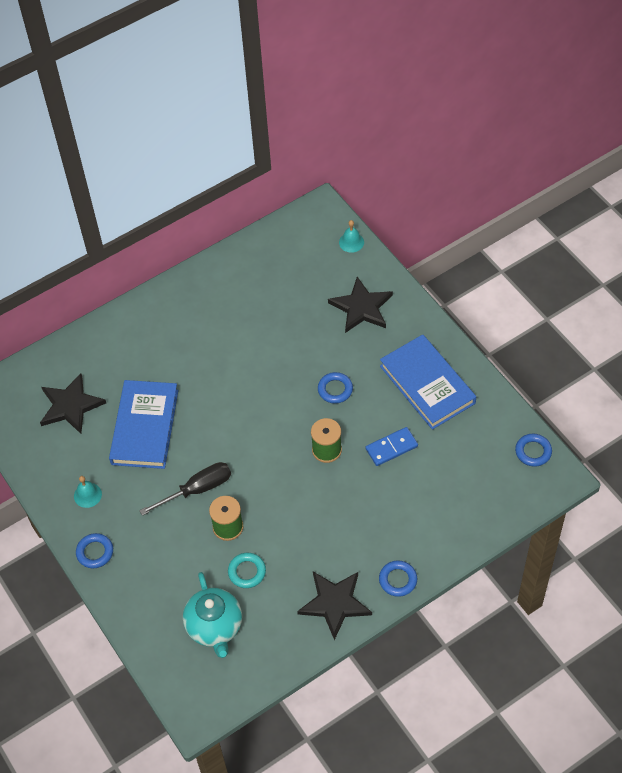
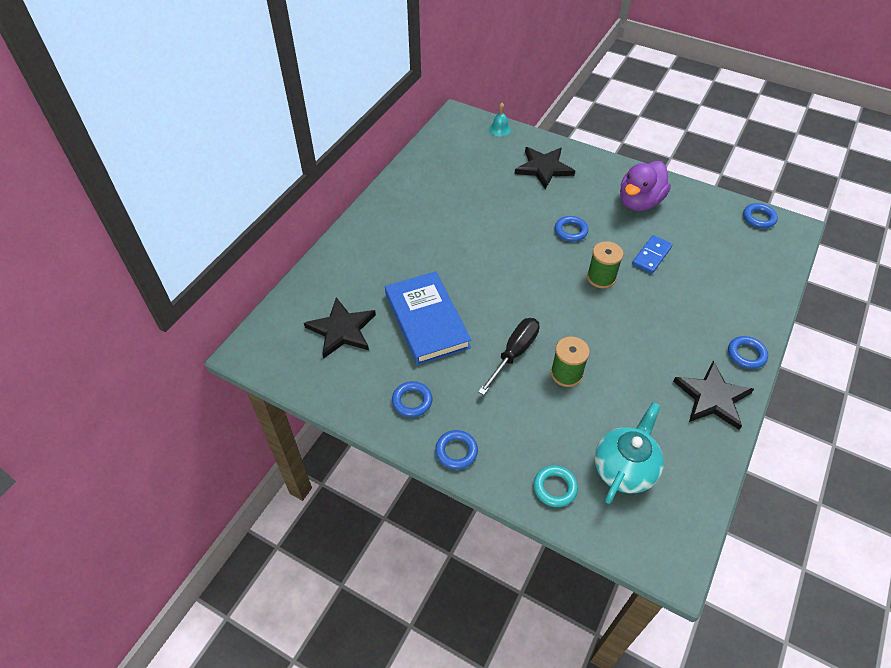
camera: 30 degrees left, 5 degrees down
(87, 495) = (412, 401): turquoise bell -> blue ring
(214, 627) = (624, 469): turquoise teapot -> turquoise teapot turned 105 degrees counterclockwise
(247, 572) = (614, 405): turquoise ring -> turquoise ring (555, 488)
(427, 384) = (639, 202): blue book -> purple duck

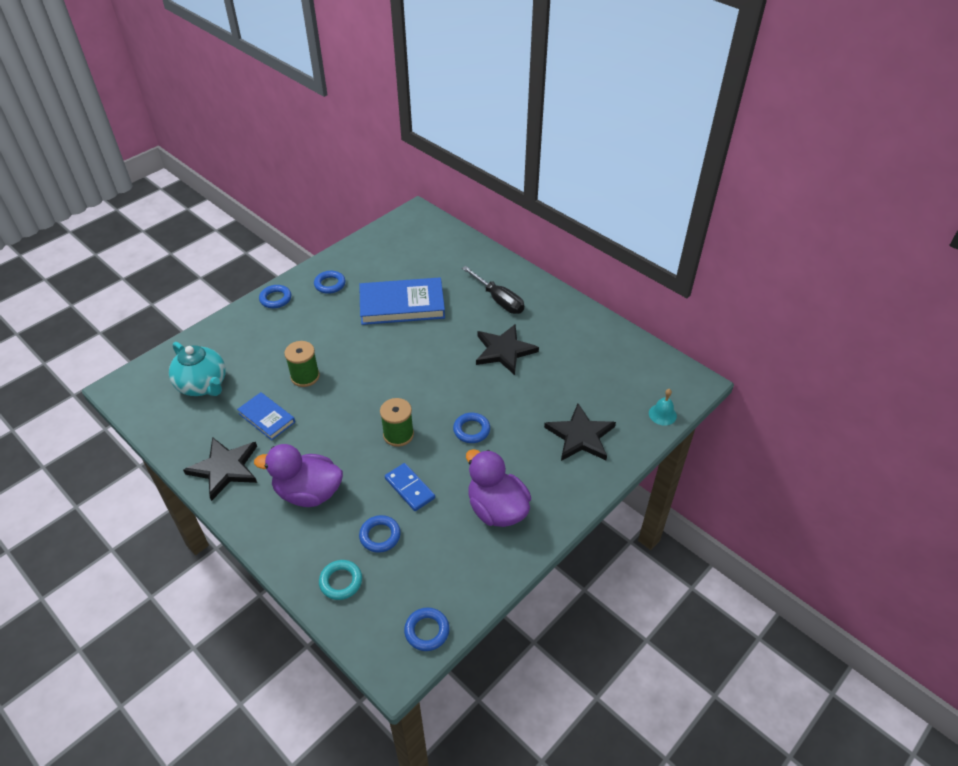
camera: 105 degrees right, 5 degrees down
(342, 330) = (415, 258): black star -> black star (504, 351)
(514, 353) = (342, 349): black screwdriver -> black screwdriver (499, 300)
(555, 488) = (215, 342): turquoise ring -> turquoise ring (341, 582)
(636, 387) = (266, 418): none -> blue book
(697, 322) = (308, 493): none -> purple duck
(746, 354) = (251, 517): blue ring -> blue ring (380, 536)

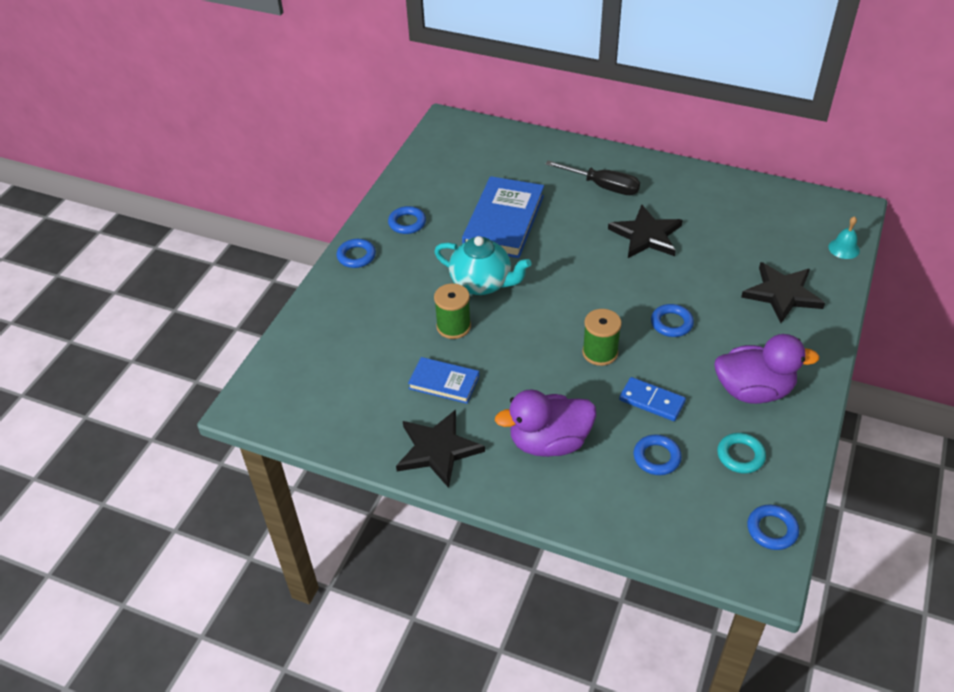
camera: 20 degrees left, 0 degrees up
(203, 385) = (343, 372): turquoise teapot -> turquoise teapot (482, 283)
(341, 582) = (651, 516): turquoise ring -> turquoise ring (740, 456)
(402, 305) = (504, 221): blue book -> blue book turned 45 degrees counterclockwise
(497, 509) = (753, 390): purple duck -> purple duck turned 150 degrees clockwise

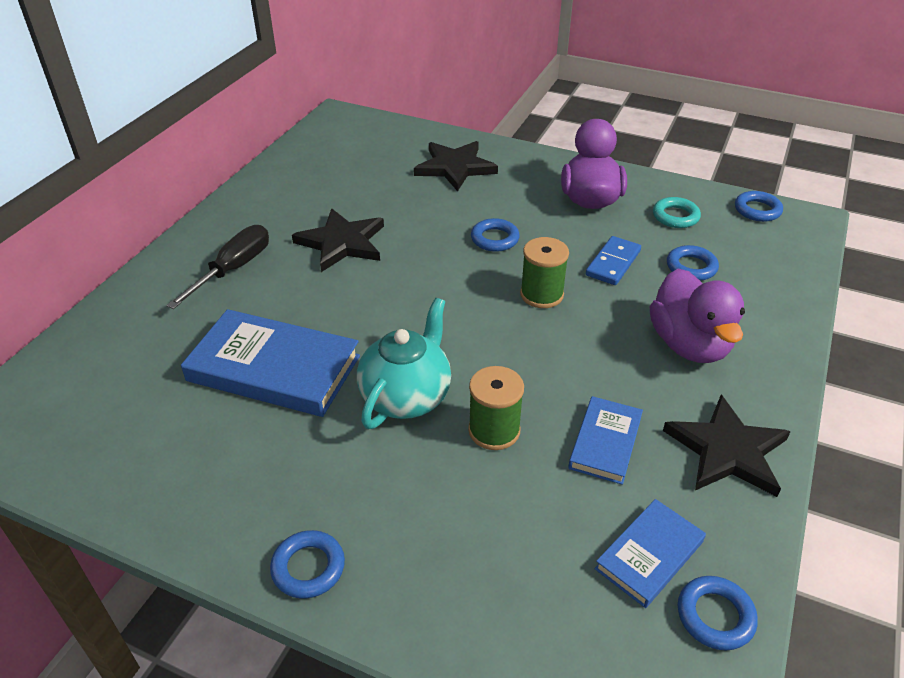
camera: 90 degrees left, 5 degrees down
(355, 397) = (649, 555): none -> blue book
(407, 223) = (238, 490): blue ring -> blue ring (715, 616)
(844, 248) = (394, 127): turquoise bell -> none

